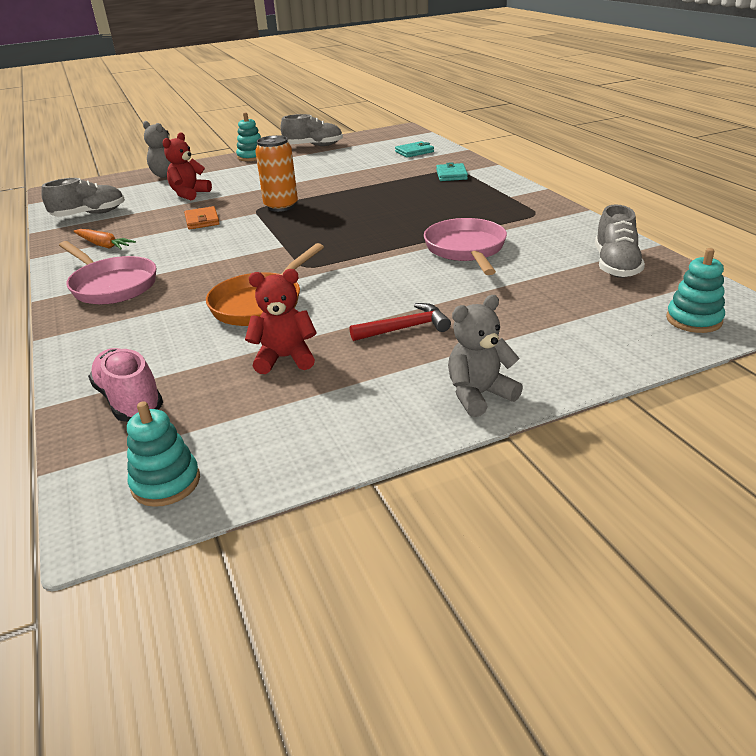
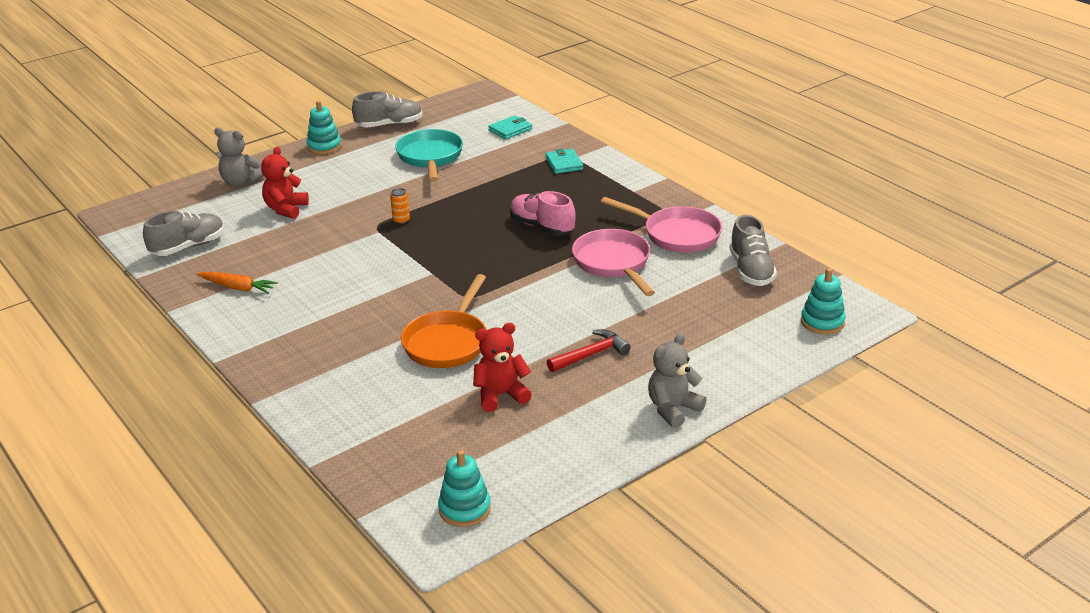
camera: 15 degrees left, 0 degrees up
(112, 285) = (285, 336): pink pan -> pink pan (677, 234)
(130, 400) = (389, 449): pink shoe -> pink shoe (542, 227)
(202, 220) = (325, 246): orange wallet -> none
(281, 206) = (401, 220): orange can -> orange can, size x0.47
(334, 166) = (430, 157): none -> turquoise pan

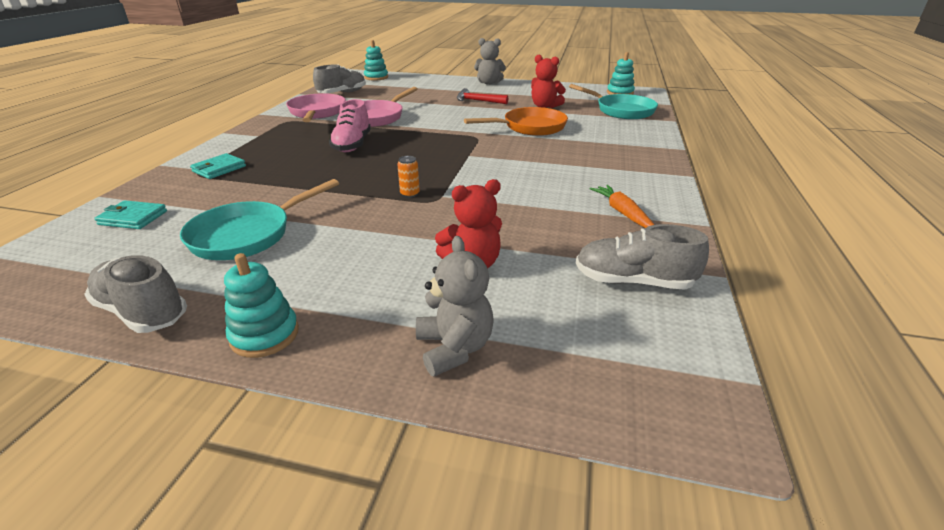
camera: 130 degrees left, 0 degrees up
(400, 448) = (621, 111): none -> turquoise pan

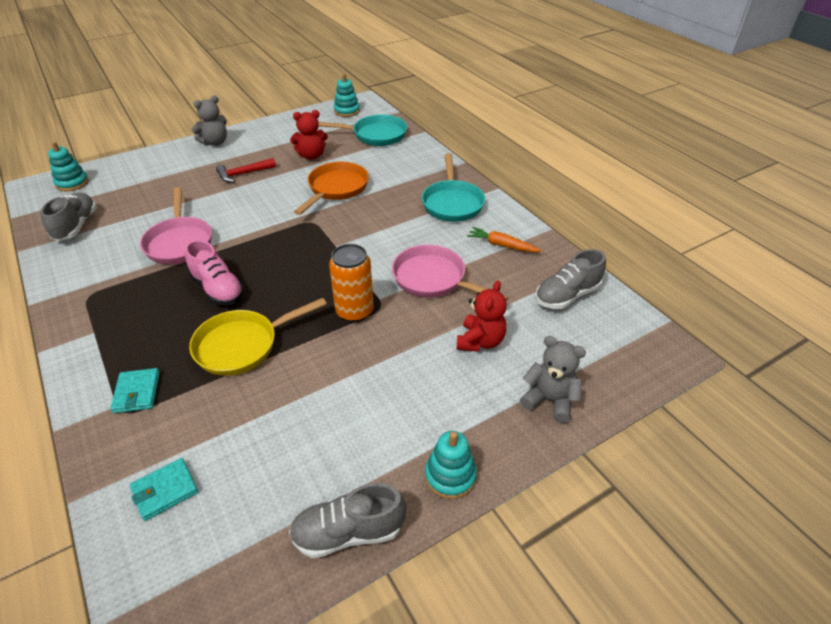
camera: 45 degrees left, 10 degrees up
(247, 235) = (301, 428): turquoise pan -> turquoise pan (452, 203)
(308, 176) = (242, 345): none -> yellow pan
(317, 113) = (101, 268): pink pan -> pink pan (433, 279)
(410, 194) = (354, 311): orange can -> orange can, size x2.11

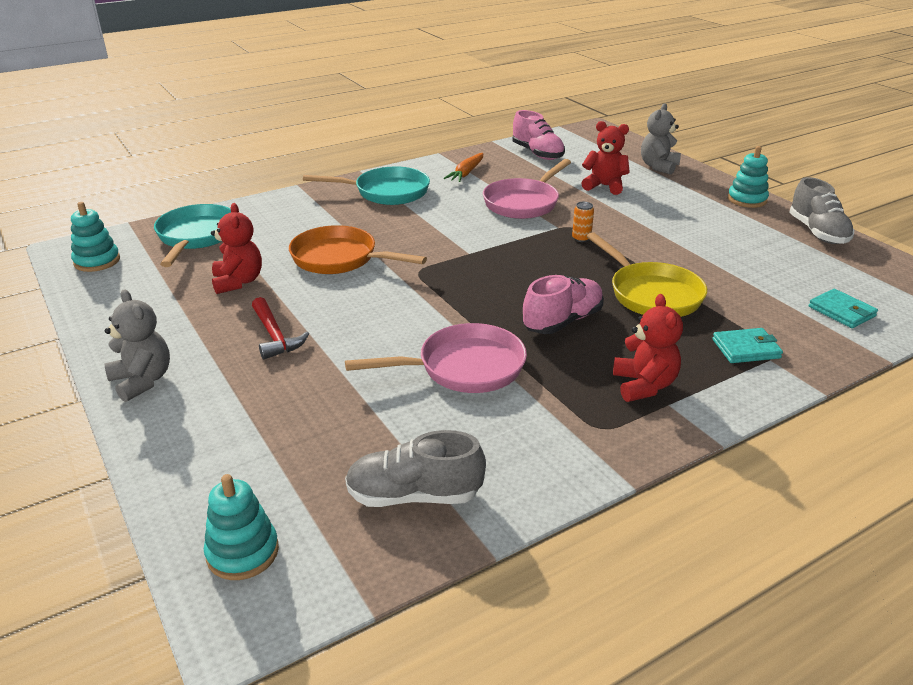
camera: 90 degrees left, 10 degrees down
(120, 322) = (644, 385): none -> red teddy bear
(354, 311) = (581, 238): orange can -> orange can, size x0.47
(567, 295) = (537, 153): grey shoe -> pink shoe

